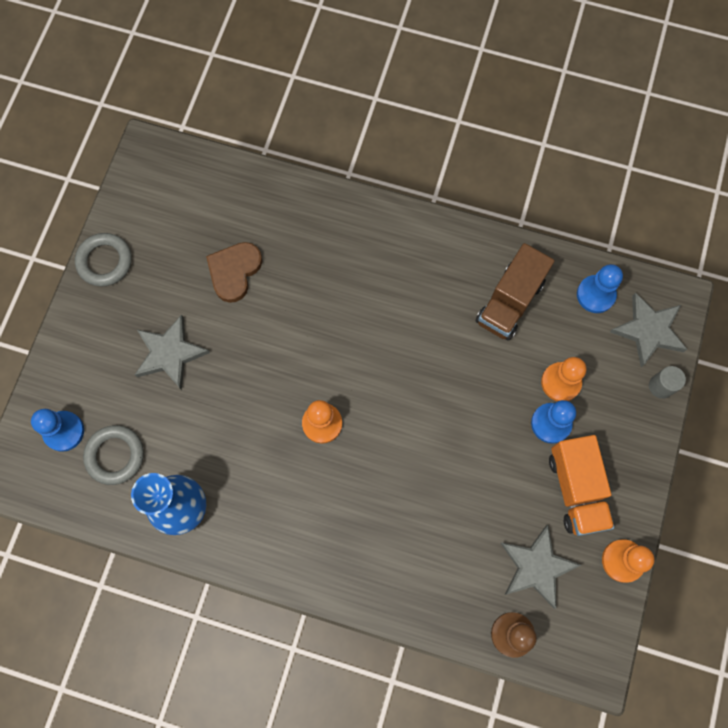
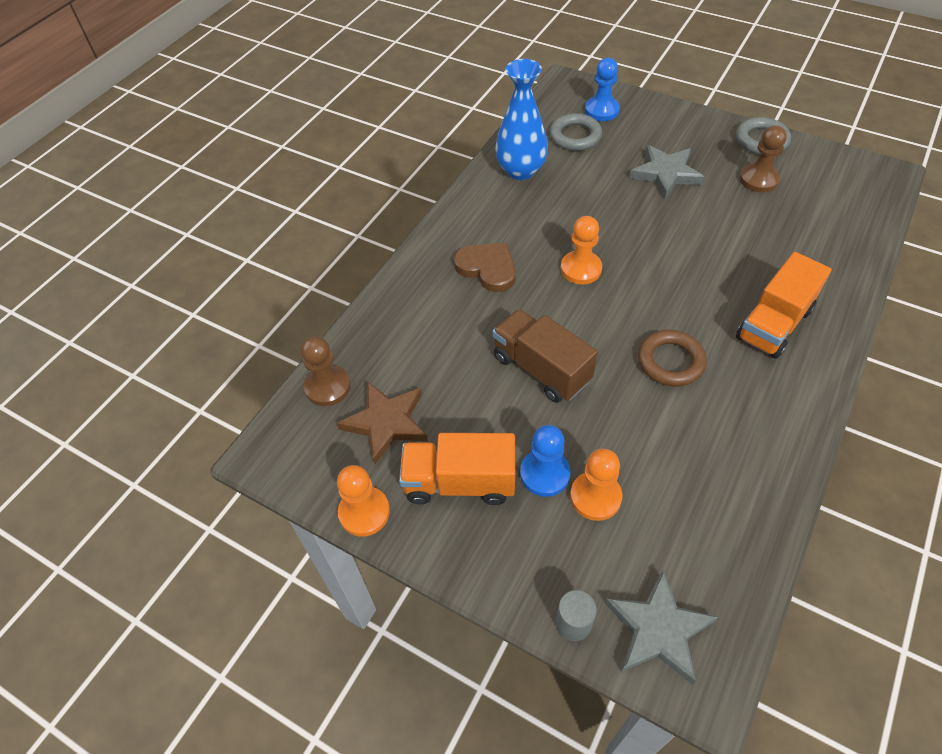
camera: 105 degrees right, 20 degrees down
(169, 265) = (758, 179): none -> brown pawn
(234, 272) = (751, 223): brown heart -> brown heart (487, 268)
(359, 254) = (773, 324): none -> orange truck
(418, 335) = (670, 361): none -> brown ring
(509, 302) = (709, 463): brown truck -> brown truck (541, 369)
(536, 567) = (386, 422): grey star -> brown star
(595, 295) = (717, 571): blue pawn -> none

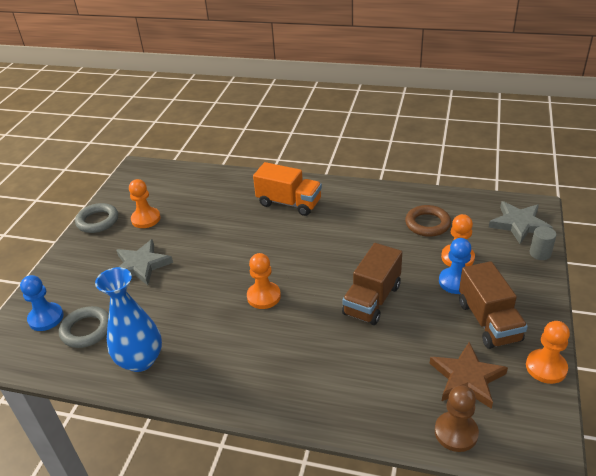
camera: 105 degrees left, 15 degrees down
(459, 482) = (488, 321): orange truck -> brown truck
(487, 268) = (279, 354): brown heart -> none
(670, 361) = (338, 240): brown ring -> brown ring (427, 224)
(758, 179) = (146, 219): brown pawn -> orange pawn

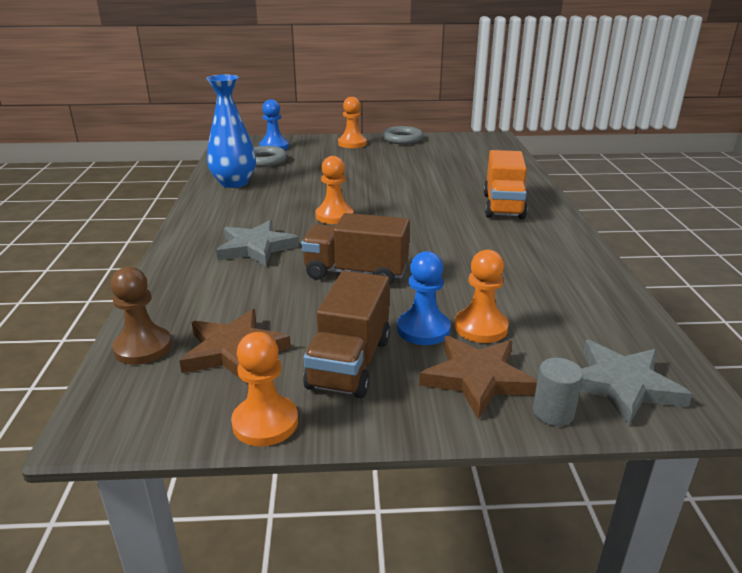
camera: 70 degrees right, 10 degrees down
(141, 265) = (352, 163): grey star -> grey star (256, 247)
(146, 219) = (419, 153): orange pawn -> orange pawn (352, 143)
(427, 224) = (542, 297): brown ring -> none
(488, 321) = (349, 363): brown truck -> brown truck turned 45 degrees counterclockwise
(509, 272) = (477, 379): none -> brown star

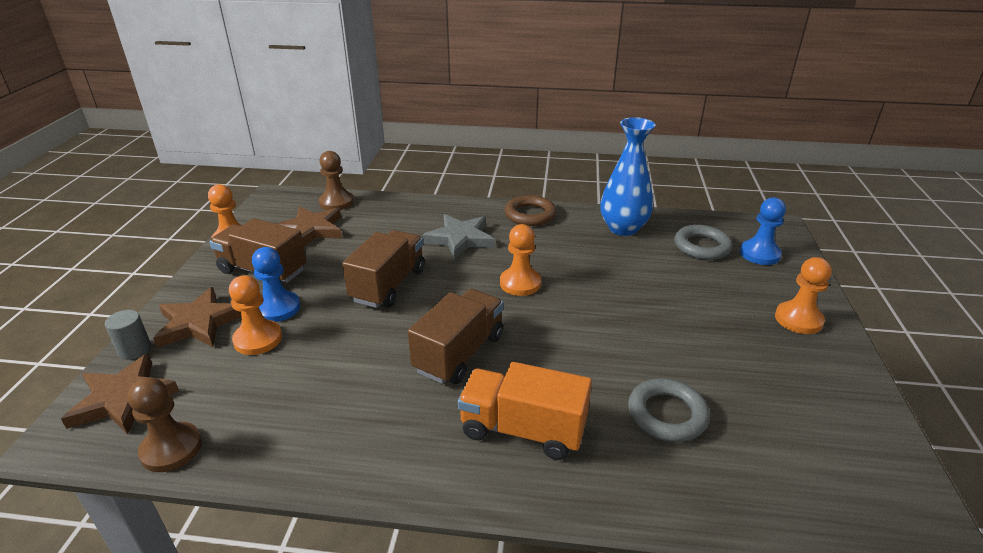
camera: 100 degrees right, 5 degrees up
(203, 219) = (530, 215): none -> brown ring
(402, 139) = (847, 377): grey ring -> grey ring (667, 414)
(441, 230) = (459, 353): none -> brown truck
(622, 385) = (123, 398): grey star -> brown star
(642, 330) = (171, 449): none -> brown pawn

